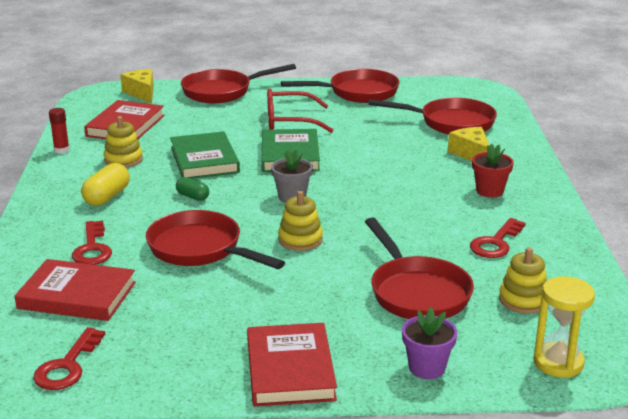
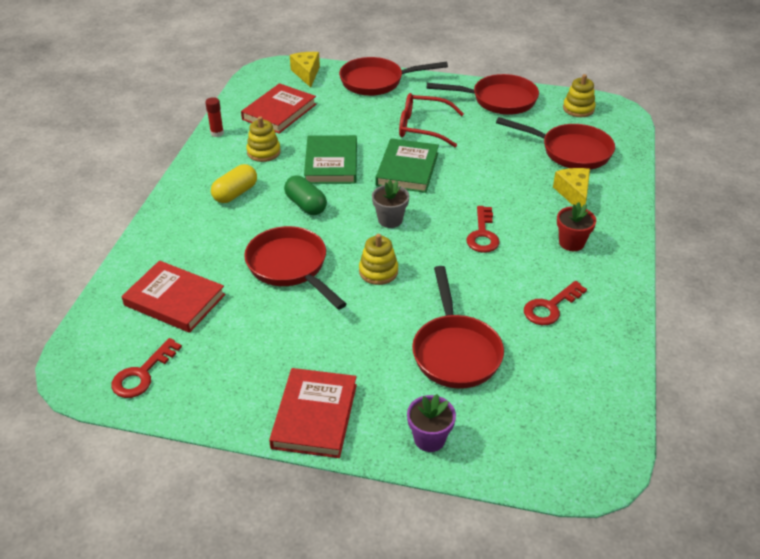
camera: 15 degrees right, 15 degrees up
(92, 248) = (204, 250): red key -> red key (483, 234)
(193, 196) = (306, 205): green capsule -> green capsule, size x1.60
(523, 300) = (547, 379): yellow stacking toy -> yellow stacking toy (578, 109)
(558, 363) = (547, 458): yellow hourglass -> none

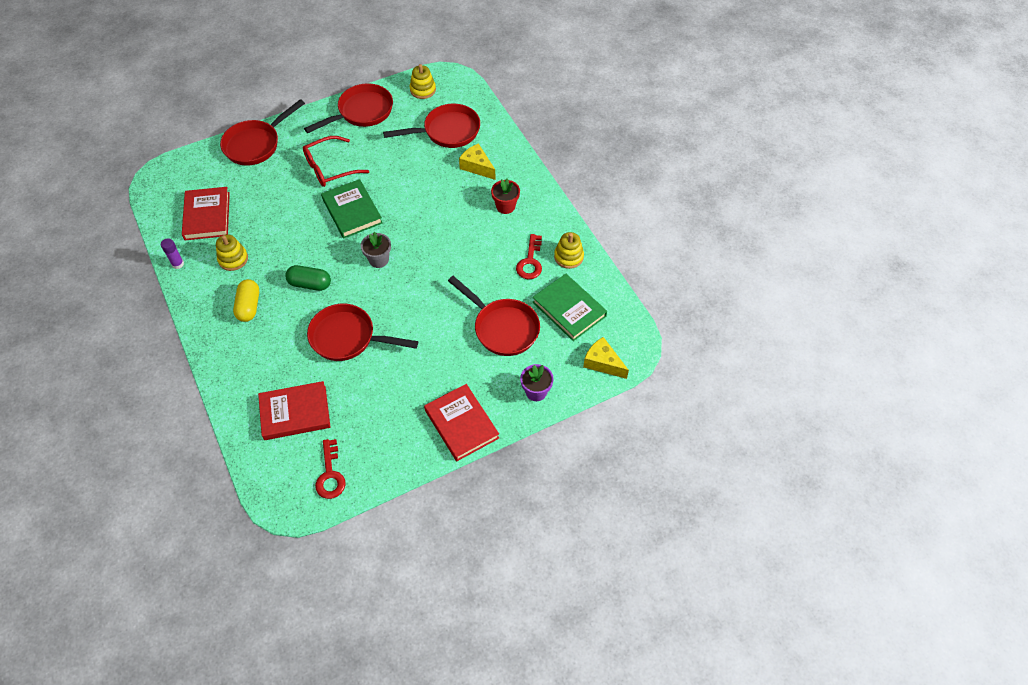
camera: 40 degrees left, 15 degrees up
(217, 133) = (178, 264): red glue stick -> purple glue stick
(307, 74) = (192, 167): yellow cheese -> yellow cheese (603, 363)
(331, 163) = (293, 238): green book -> green book (569, 309)
(378, 271) = (407, 303): yellow stacking toy -> yellow stacking toy (568, 257)
(483, 234) = (447, 234): red key -> none

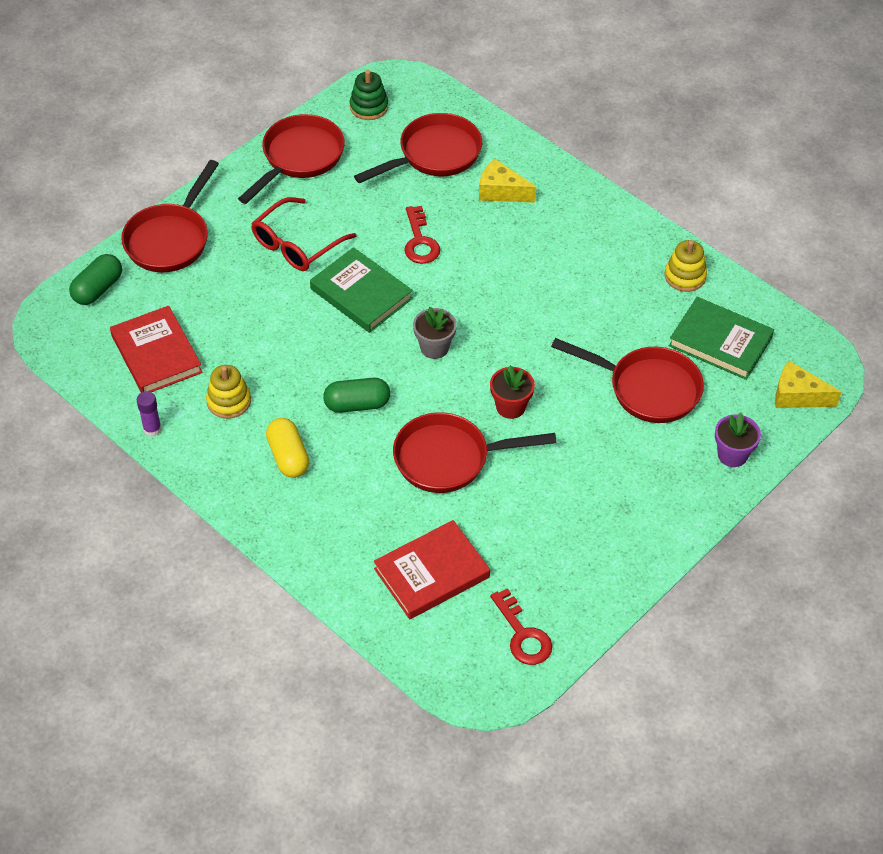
camera: 20 degrees left, 5 degrees down
(196, 164) = (98, 289): none -> green capsule
(423, 90) = (369, 107): yellow stacking toy -> green stacking toy
(461, 424) = (659, 522): red book -> none
(505, 206) = (567, 233): red flower pot -> red flower pot (510, 407)
(530, 261) = (638, 295): red key -> red key (420, 241)

